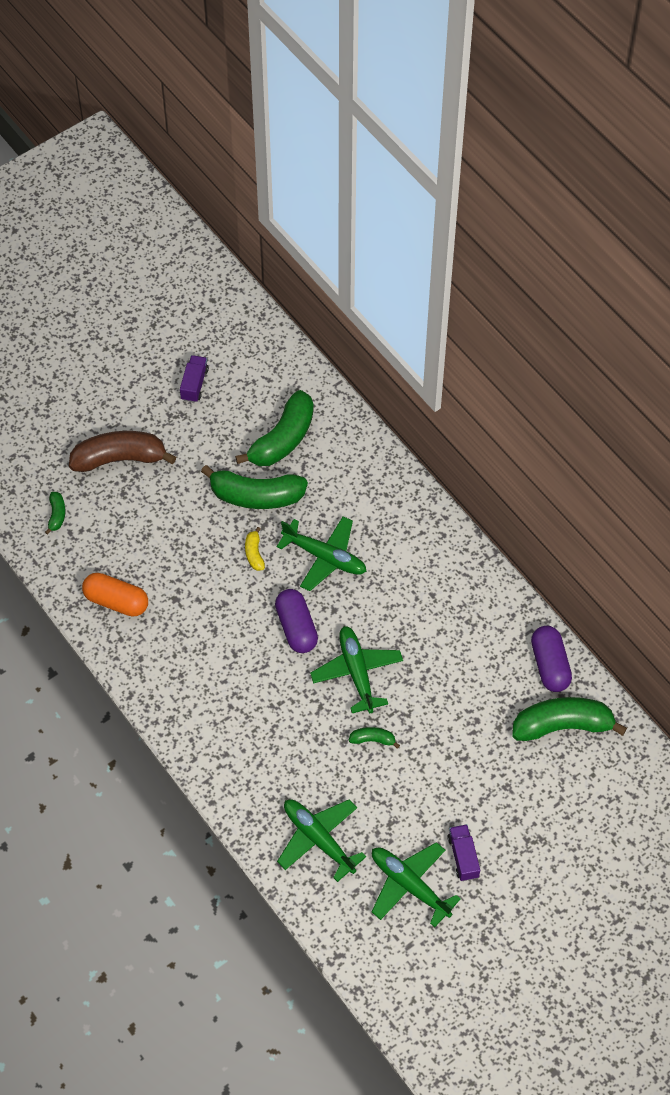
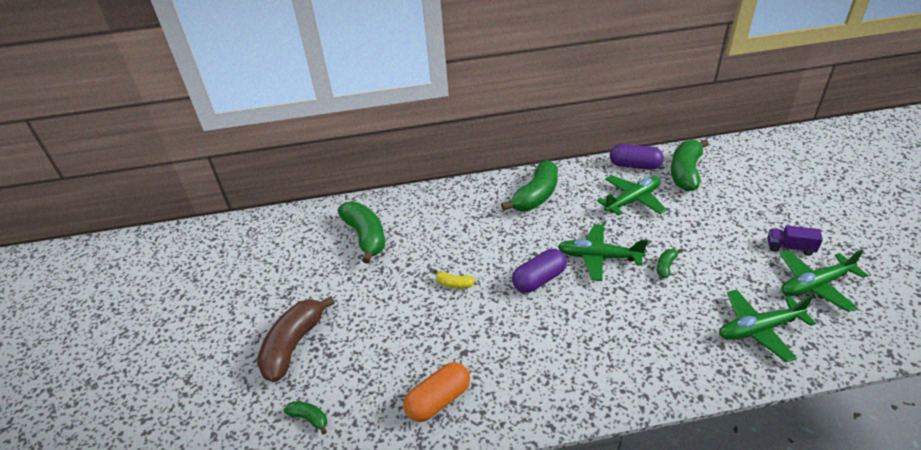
camera: 60 degrees left, 20 degrees down
(194, 384) = (272, 271): purple truck -> none
(256, 496) = (402, 266): green banana -> green banana (536, 196)
(296, 627) = (539, 279): purple capsule -> purple capsule turned 45 degrees counterclockwise
(325, 557) = (485, 244): green plane -> green plane (633, 200)

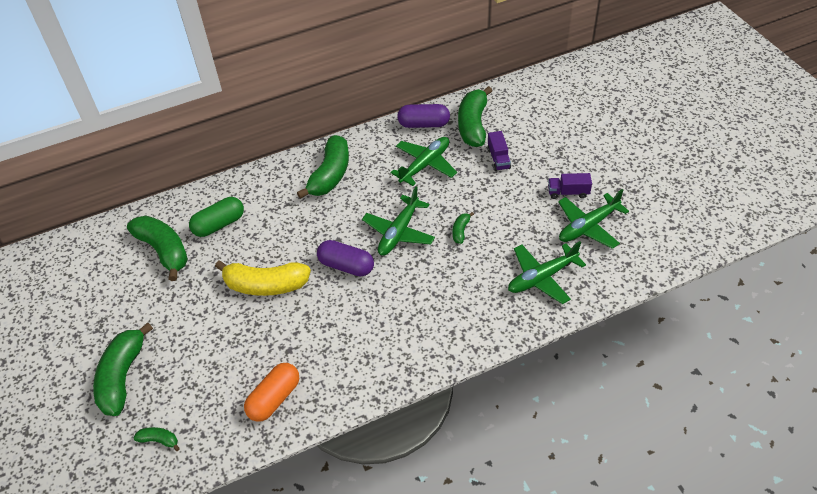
camera: 15 degrees left, 10 degrees up
(294, 345) = (122, 377): brown banana -> green banana
(422, 222) = (219, 225): none -> green capsule
(454, 284) = (265, 285): yellow banana -> yellow banana, size x2.23
(539, 279) = (346, 266): purple capsule -> purple capsule turned 75 degrees clockwise
(598, 257) = (398, 232): green plane -> green plane turned 60 degrees counterclockwise
(711, 205) = (498, 158): none -> purple truck

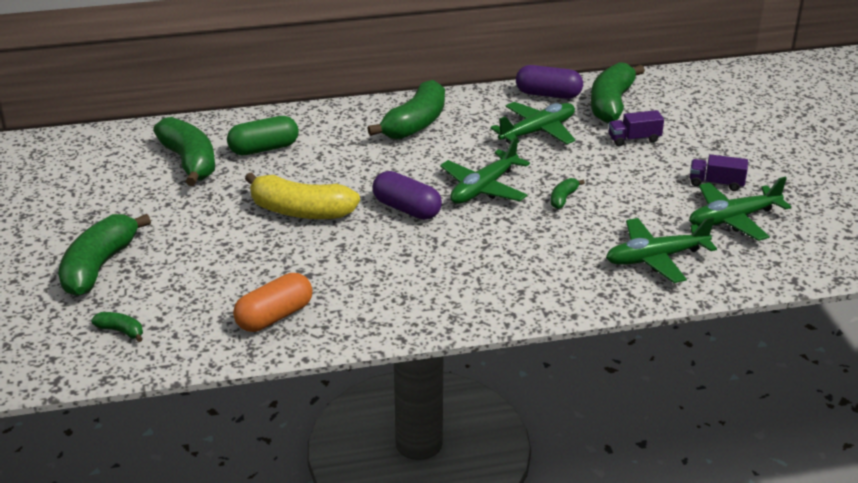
camera: 10 degrees right, 15 degrees down
(498, 158) = (634, 139): purple truck -> purple truck turned 75 degrees clockwise

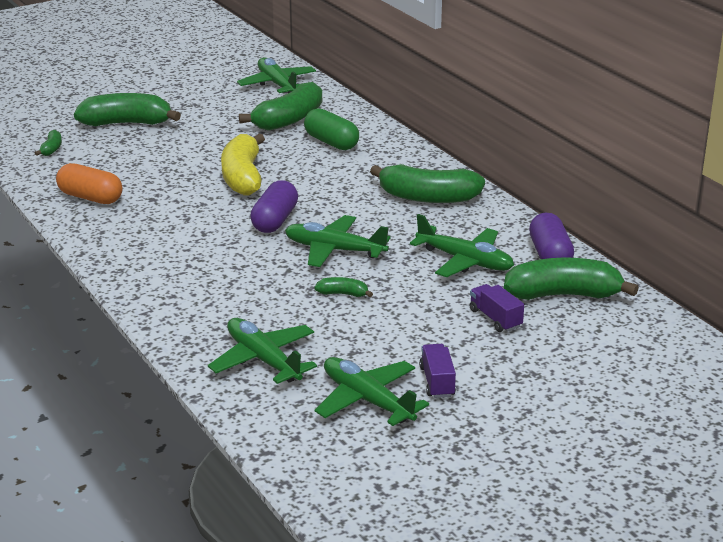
camera: 70 degrees right, 5 degrees down
(94, 153) = (277, 84): none -> green plane

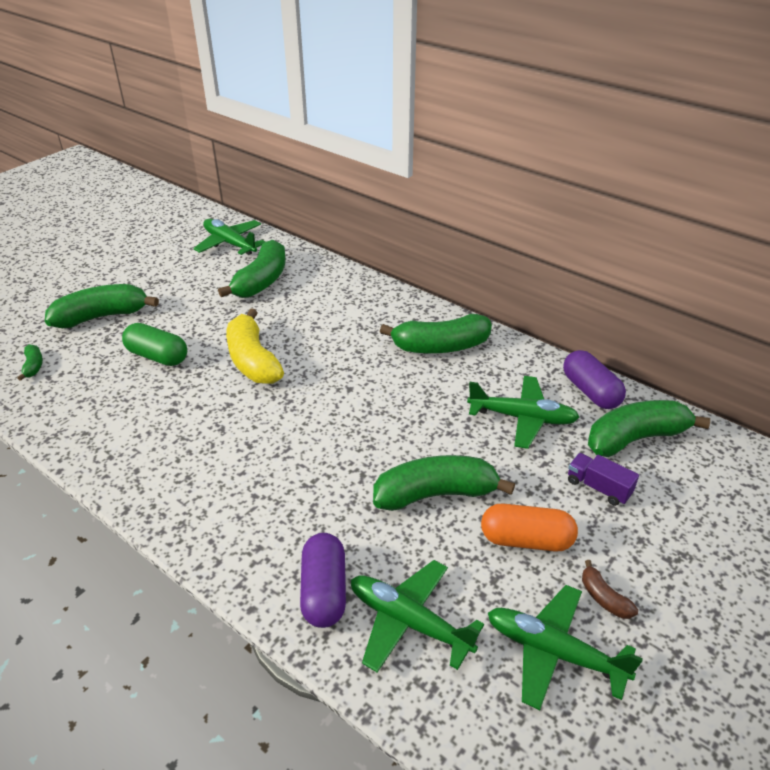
camera: 20 degrees left, 10 degrees up
(90, 197) = (103, 424): orange capsule -> orange capsule (526, 540)
(275, 220) = (313, 409): purple capsule -> purple capsule (324, 591)
(331, 142) = (315, 300): green capsule -> green capsule (157, 356)
(334, 250) = (393, 435): green plane -> none
(343, 294) = (435, 494): green banana -> green banana, size x2.23
(437, 382) = (604, 598): purple truck -> brown banana

